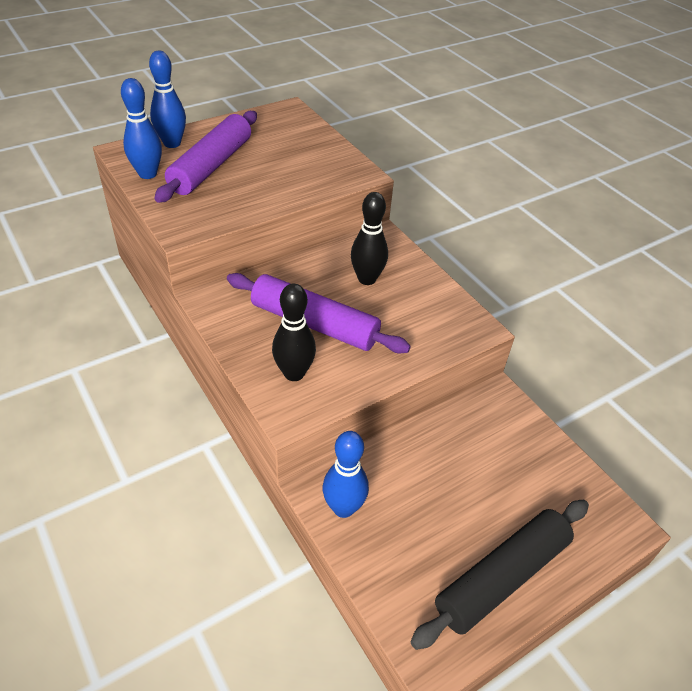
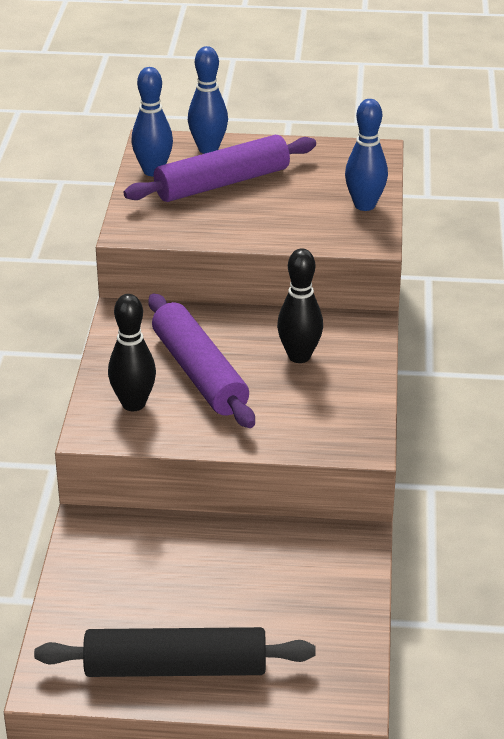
camera: 40 degrees right, 10 degrees down
(343, 508) = (95, 548): blue bowling pin -> blue bowling pin (364, 205)

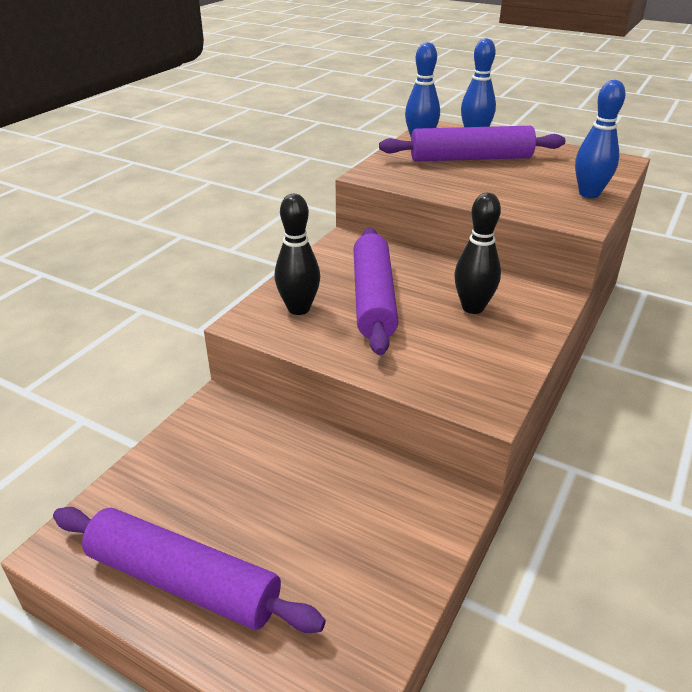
camera: 25 degrees right, 0 degrees up
(176, 668) = (183, 581): black rolling pin -> purple rolling pin

